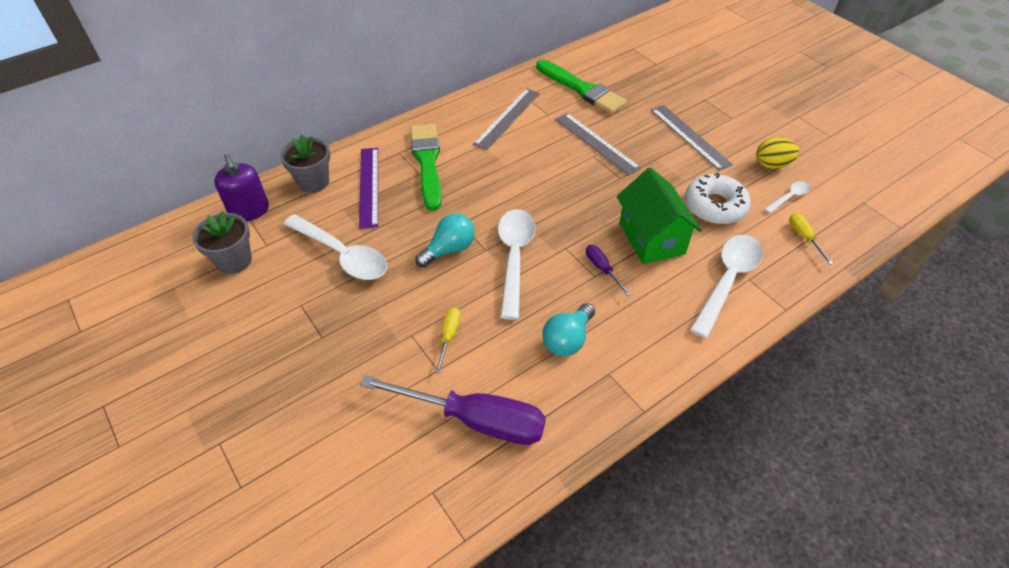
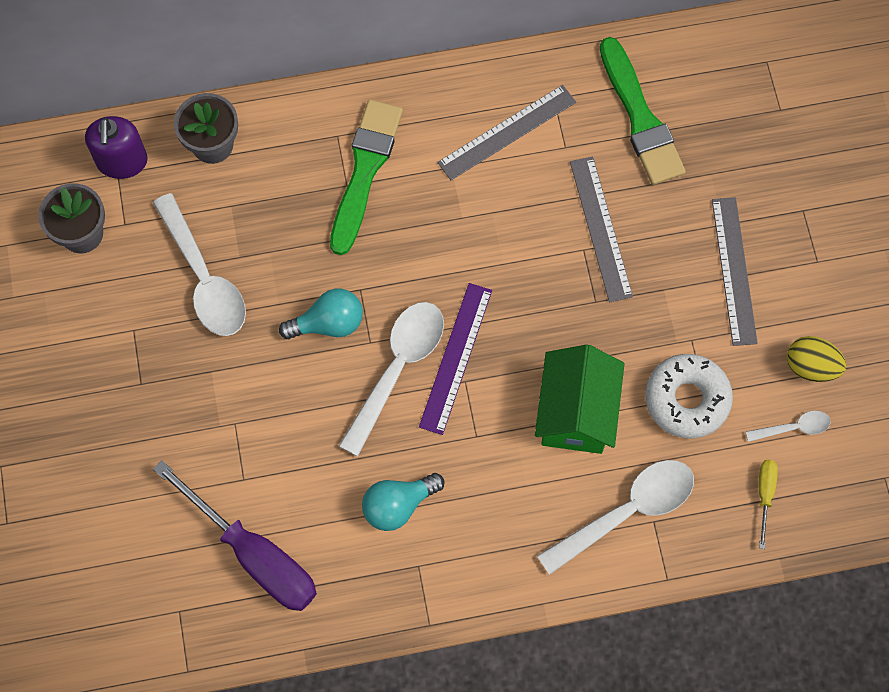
camera: 25 degrees right, 20 degrees up
(369, 186) = (276, 181): purple ruler -> purple ruler (456, 358)
(449, 336) = (273, 443): yellow screwdriver -> none
(602, 269) = (490, 430): purple screwdriver -> none

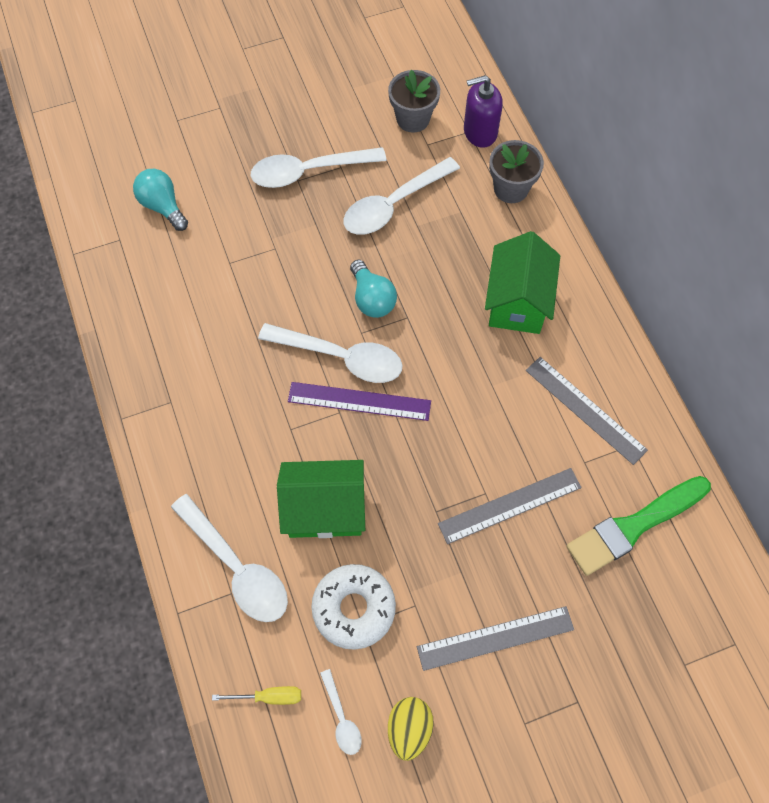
camera: 80 degrees right, 5 degrees down
(131, 368) = (309, 171): none -> white spoon
(254, 554) = (168, 281): purple screwdriver -> none
(365, 170) = (517, 302): green brush -> green house
(398, 505) = (221, 378): turquoise light bulb -> turquoise light bulb (163, 206)

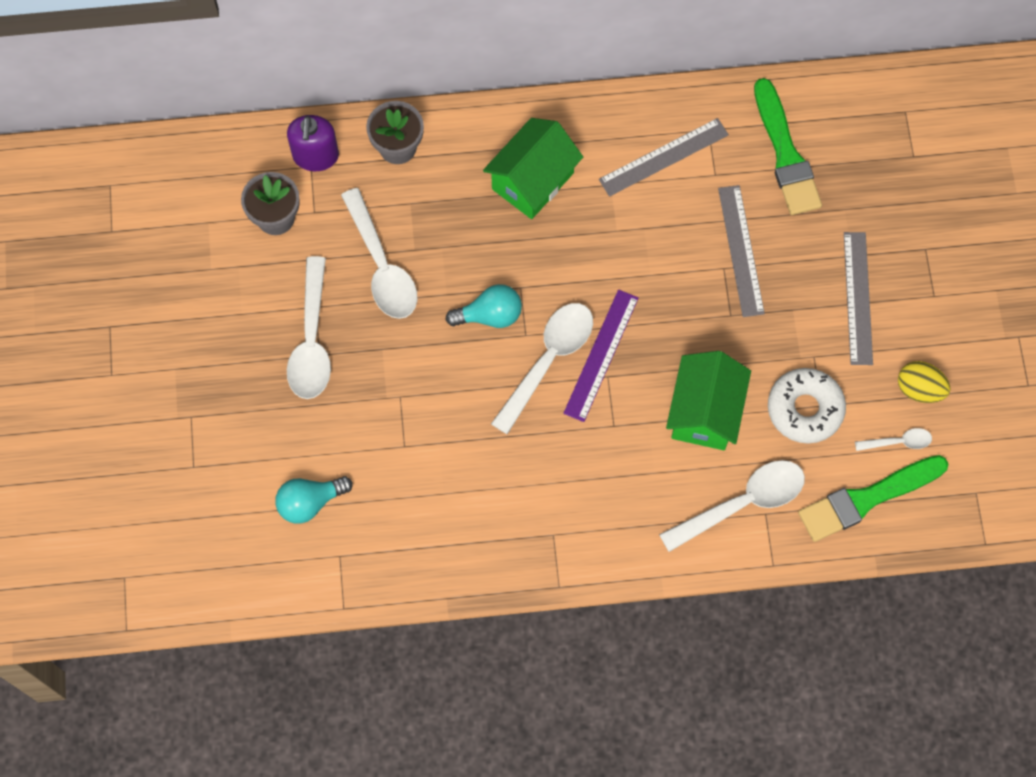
camera: 75 degrees left, 5 degrees up
(269, 697) = (867, 499): yellow screwdriver -> green brush
(517, 302) = (533, 181): green house -> green house turned 75 degrees counterclockwise

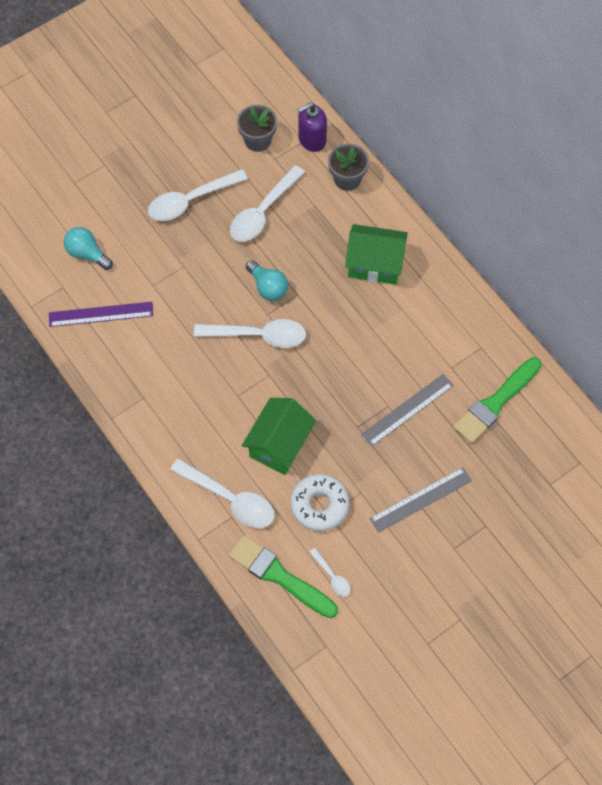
camera: 60 degrees right, 5 degrees down
(601, 355) = (281, 364): purple ruler -> purple ruler (101, 314)
(663, 157) = (443, 330): grey ruler -> none
(704, 412) = (279, 444): green house -> green house turned 45 degrees counterclockwise
(919, 389) = (379, 571): yellow egg -> none

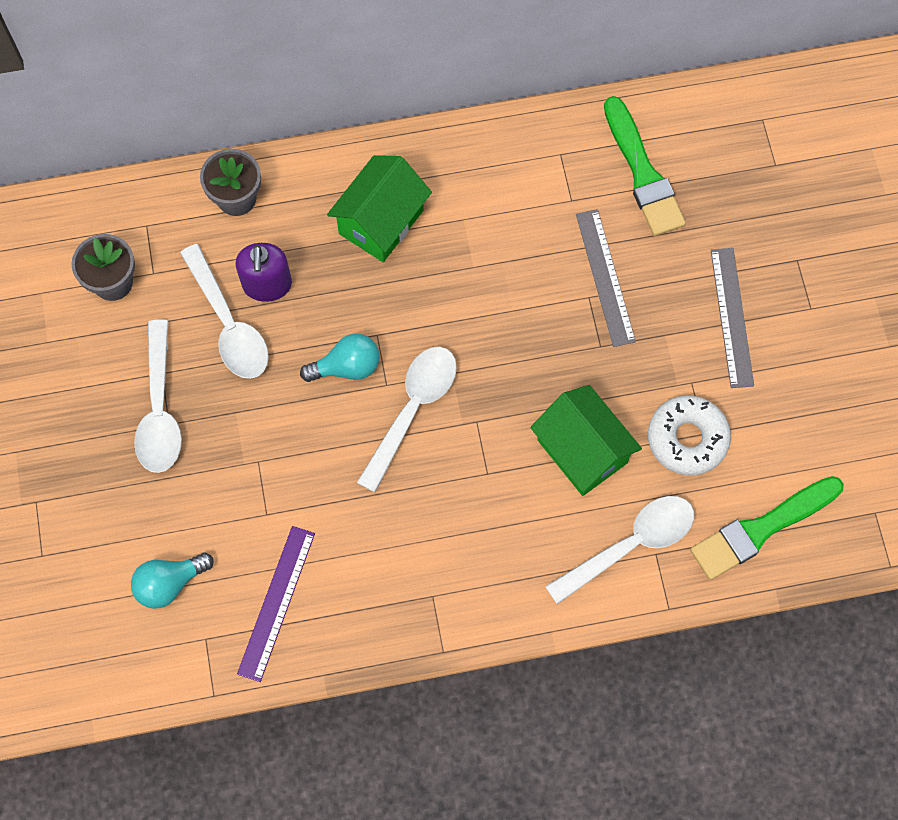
camera: 65 degrees left, 5 degrees up
(312, 139) = (150, 214): purple soap dispenser -> purple soap dispenser (267, 284)
(332, 576) = (788, 465): white spoon -> none

